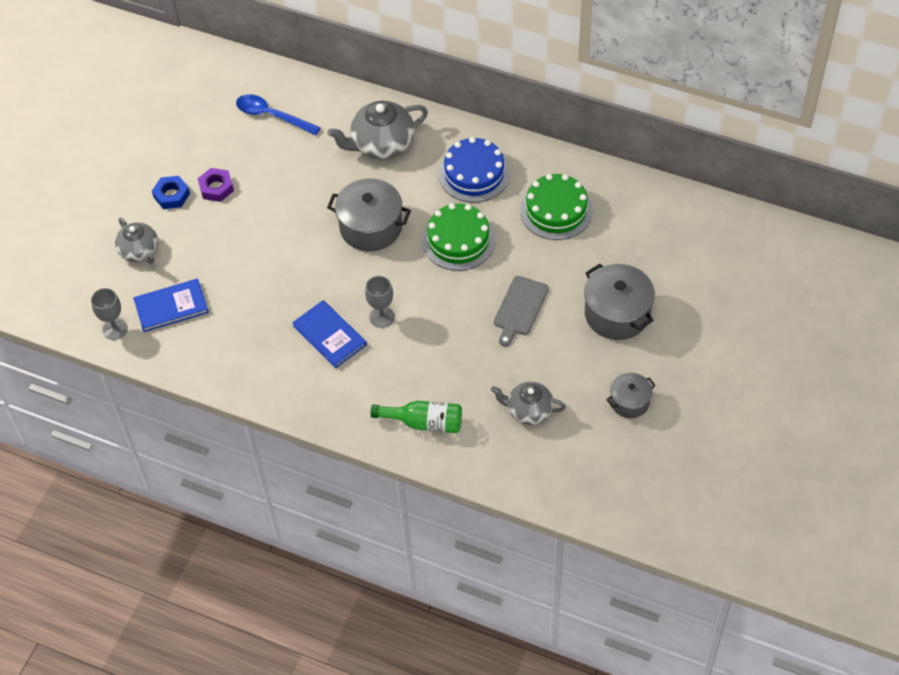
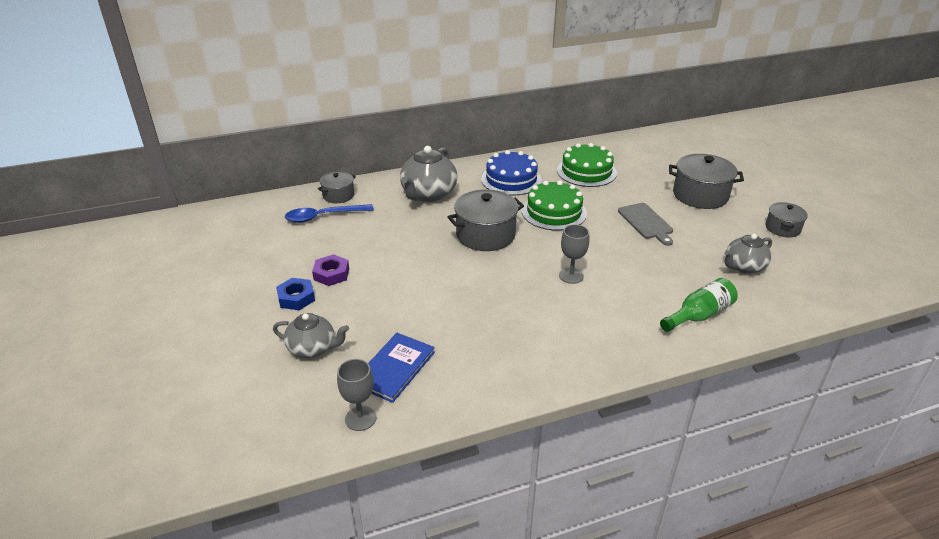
camera: 45 degrees left, 20 degrees down
(309, 96) = (338, 195): none -> grey pot
(329, 335) = (552, 308): blue book -> none

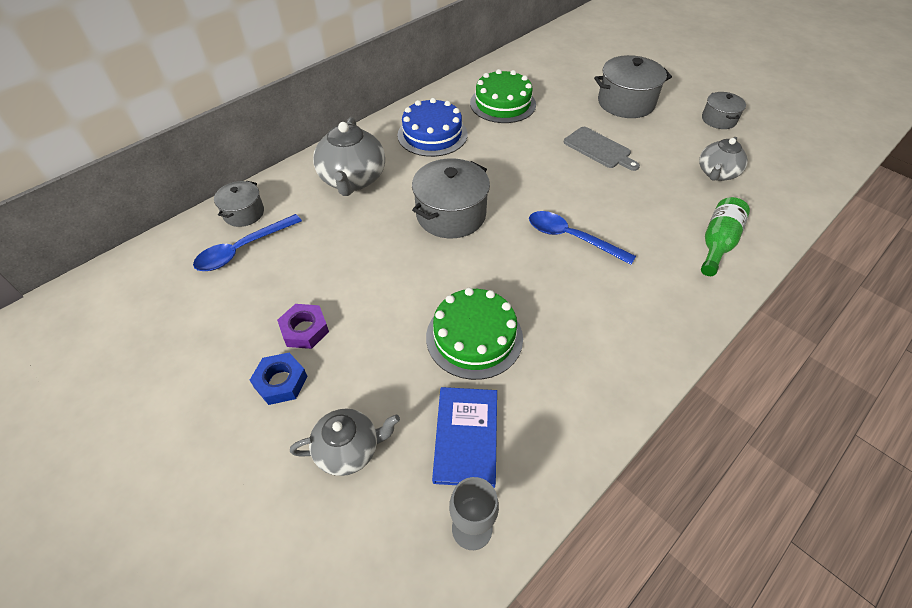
camera: 25 degrees left, 15 degrees up
(554, 212) = (503, 163): green cake -> green cake (474, 337)
(571, 276) = (571, 238): grey goblet -> blue spoon

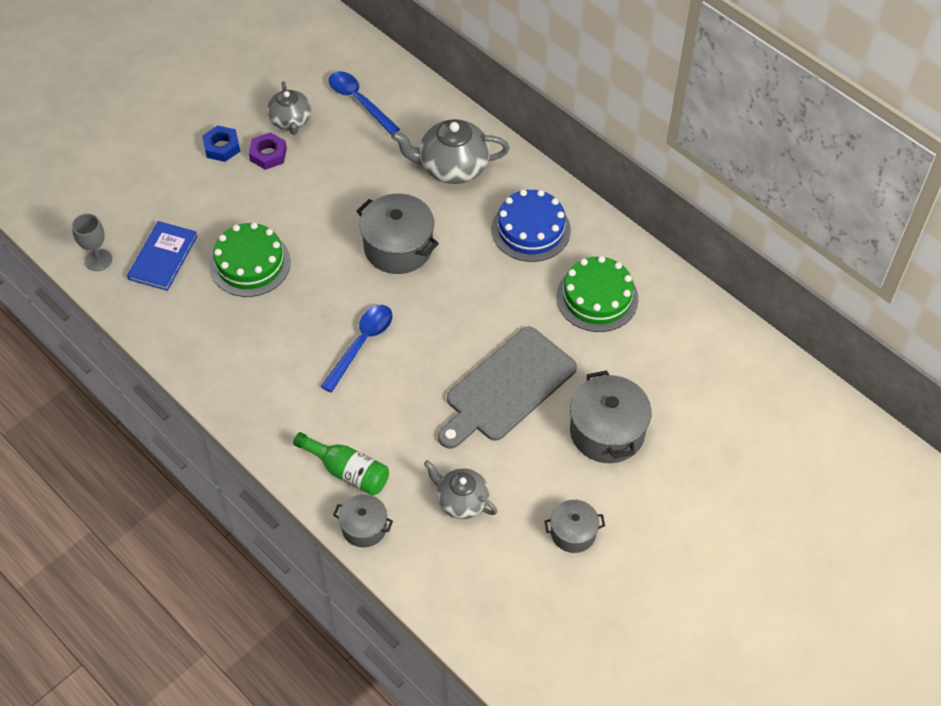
camera: 90 degrees right, 5 degrees up
(244, 213) = (405, 94): grey pot -> grey pot (364, 527)
(349, 450) = (162, 191): grey teapot -> grey teapot (291, 121)
(466, 436) = (163, 257): blue book -> blue book turned 75 degrees counterclockwise
(599, 149) = (507, 387): grey cutting board -> grey cutting board, size x1.72

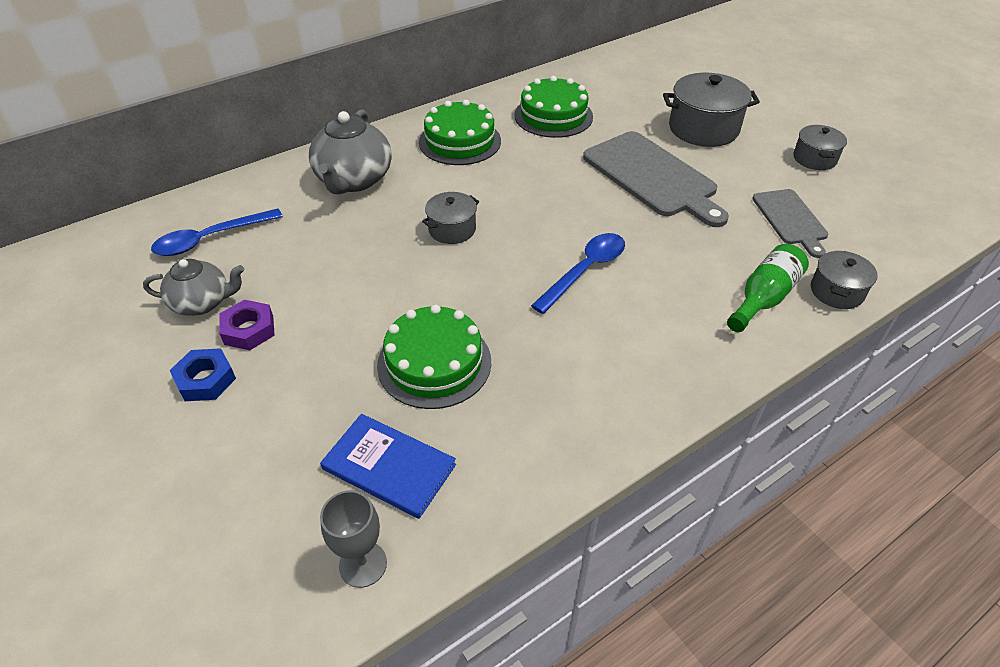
camera: 80 degrees left, 10 degrees down
(361, 344) = (585, 271): blue spoon -> blue spoon turned 90 degrees clockwise
(398, 247) = (452, 229): grey pot -> grey pot, size x0.58
(461, 501) = (790, 219): grey teapot -> grey cutting board
(531, 229) = (460, 141): blue cake -> green cake

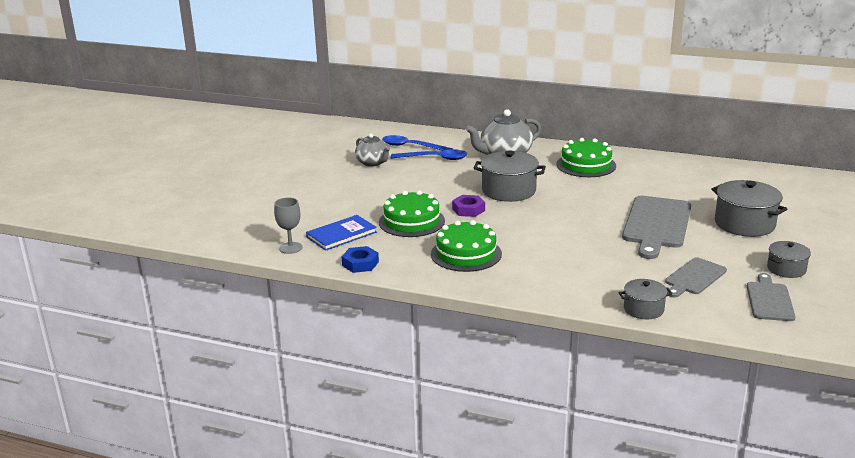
camera: 55 degrees right, 20 degrees down
(205, 380) = (334, 182): blue nut -> blue nut (360, 264)
(249, 330) = (372, 178): purple nut -> purple nut (468, 210)
(389, 467) = (341, 234): blue book -> blue book turned 60 degrees clockwise
(452, 229) = (509, 191): grey pot -> grey pot, size x1.73
(553, 116) = (662, 178): green cake -> green cake (466, 254)
(585, 271) = (534, 233): blue spoon -> blue spoon (434, 158)
(763, 298) = (597, 288): green bottle -> none
(869, 202) = (769, 300): none -> grey cutting board

